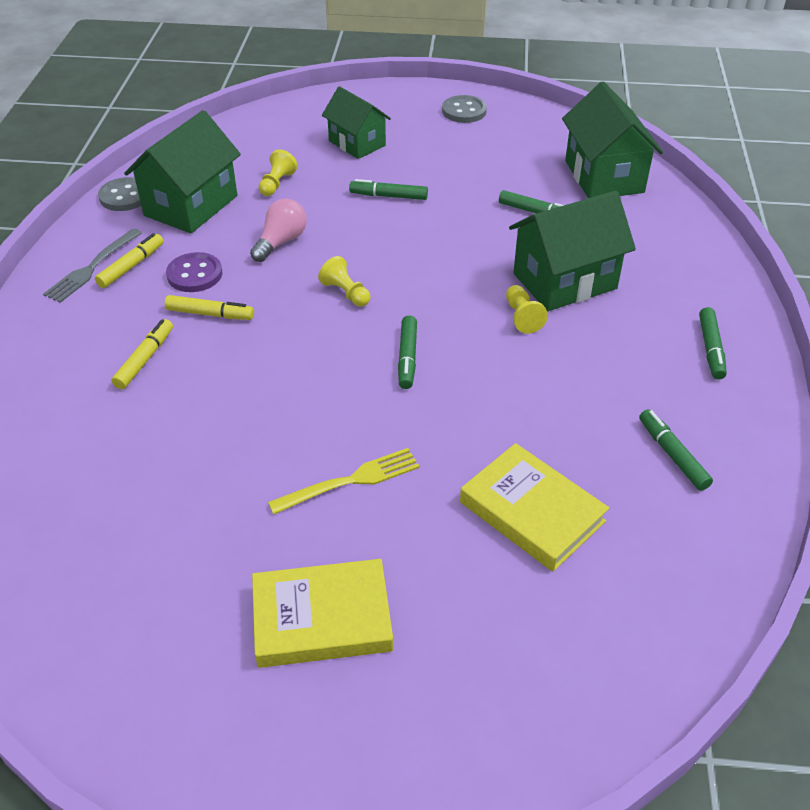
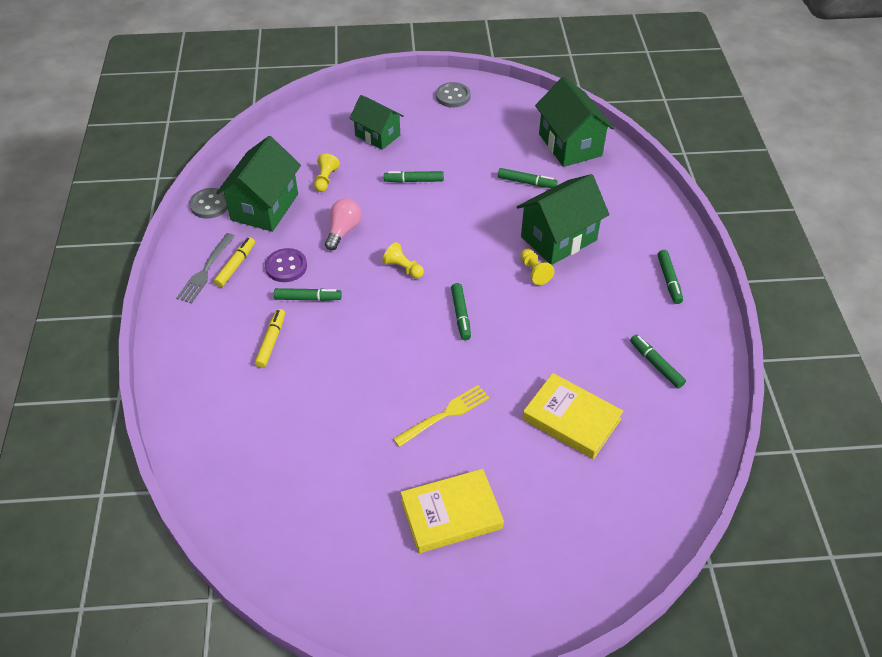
camera: 10 degrees left, 5 degrees up
(210, 314) = (308, 298): yellow marker -> green marker

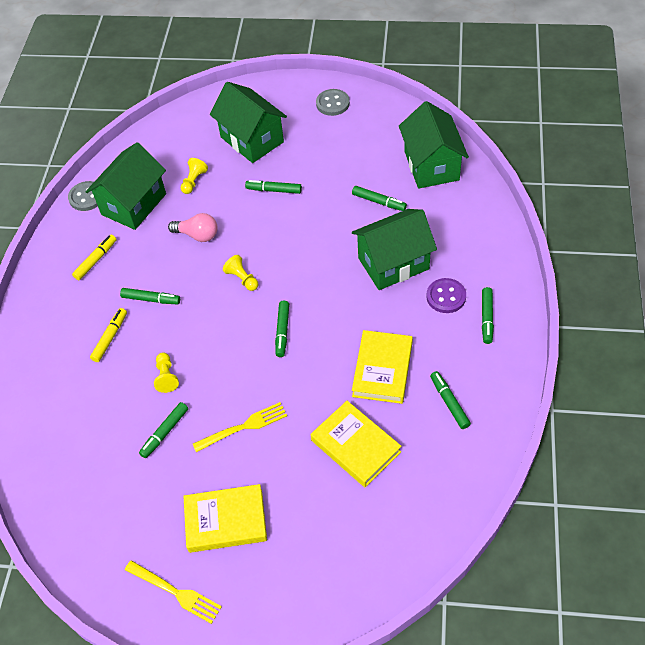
camera: 15 degrees right, 5 degrees up
(206, 270) = (69, 262): grey fork -> none
(286, 266) = (139, 266): purple button -> purple button (446, 296)
(343, 230) = (197, 235): pink light bulb -> pink light bulb turned 75 degrees clockwise
(358, 431) = (165, 432): none -> green marker
(377, 135) = (252, 139): green house -> green house, size x1.52
(414, 598) = (175, 592): none -> yellow fork
(534, 272) = (361, 295): yellow pawn -> yellow pawn (166, 377)
(577, 340) = (382, 369): none -> yellow book

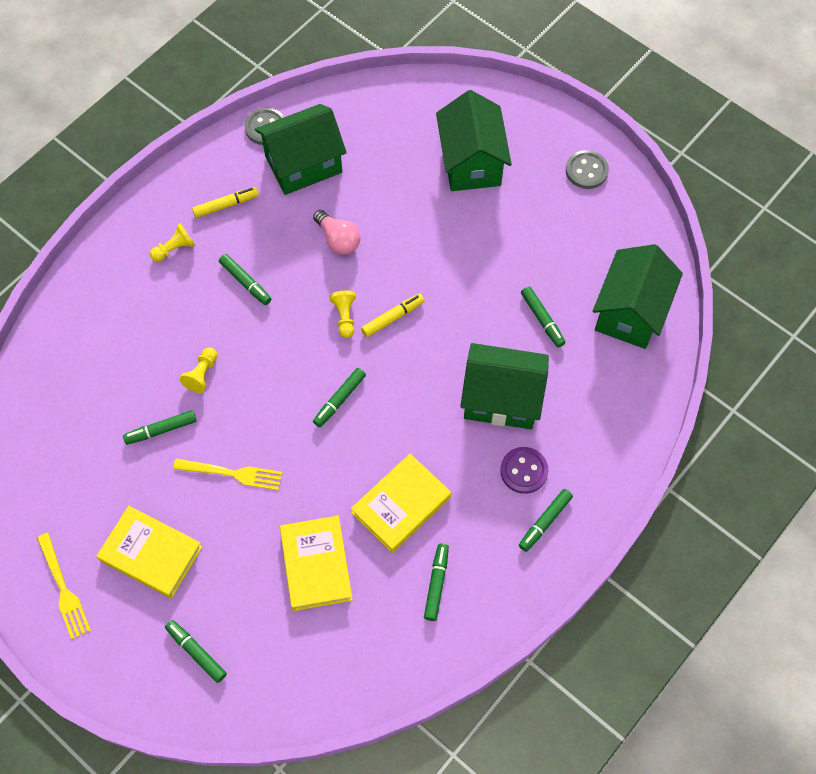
camera: 30 degrees right, 10 degrees up
(110, 338) = (181, 298): yellow marker -> yellow marker (393, 318)
(194, 181) = (379, 175): yellow pawn -> yellow pawn (174, 249)
(274, 190) = (448, 237): green marker -> green marker (196, 652)

